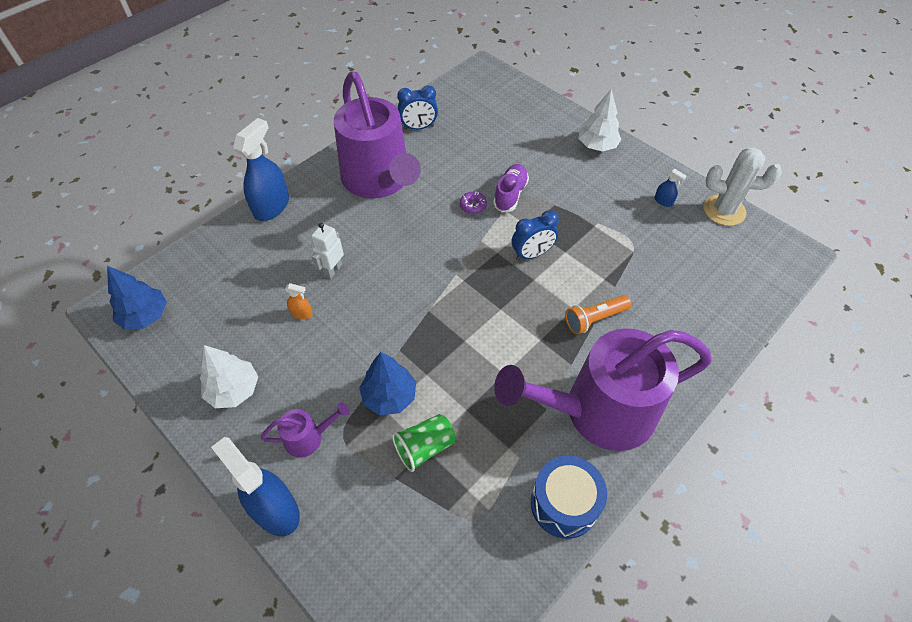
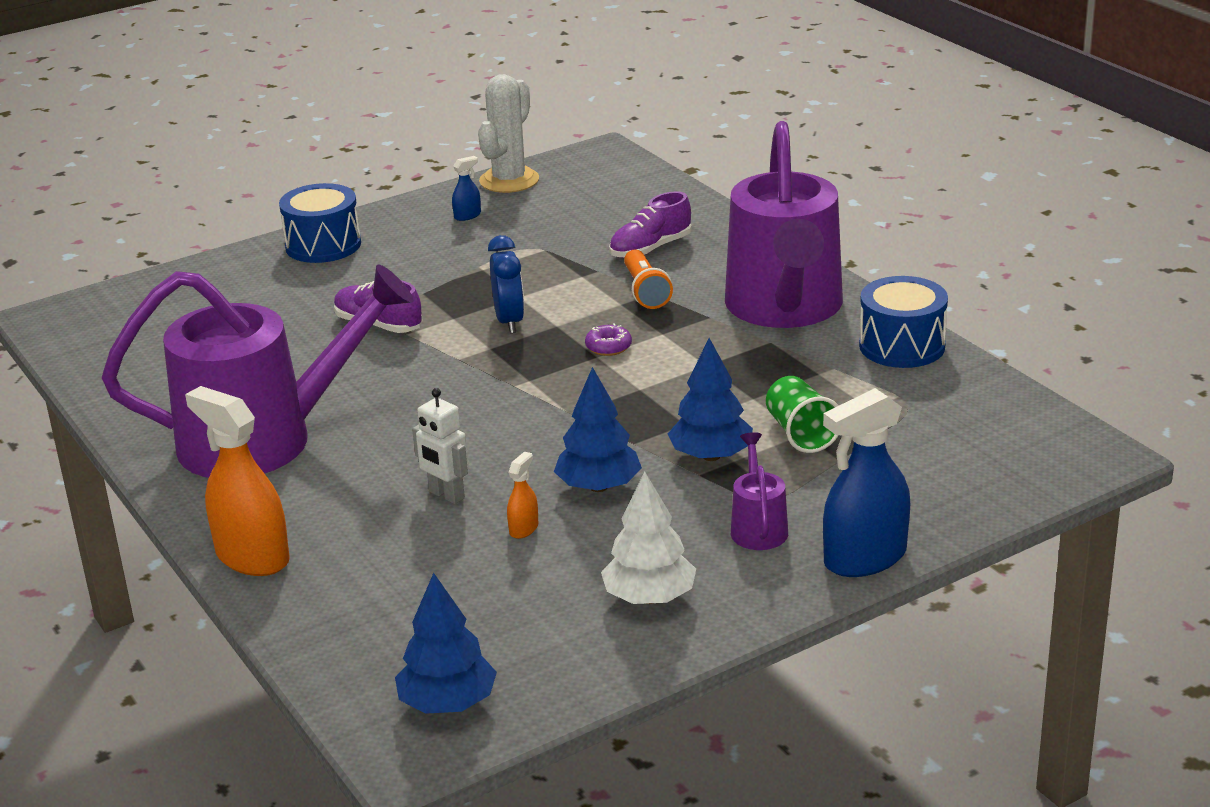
camera: 75 degrees left, 25 degrees down
(272, 206) = (252, 557): blue spray bottle -> orange spray bottle
(348, 341) = (598, 486): none -> blue tree
(418, 127) = (156, 392): blue clock -> none
(473, 206) = (382, 358): purple donut -> purple donut (608, 347)
(597, 146) = (323, 245): white tree -> blue drum
(657, 310) = (650, 249): none -> purple shoe

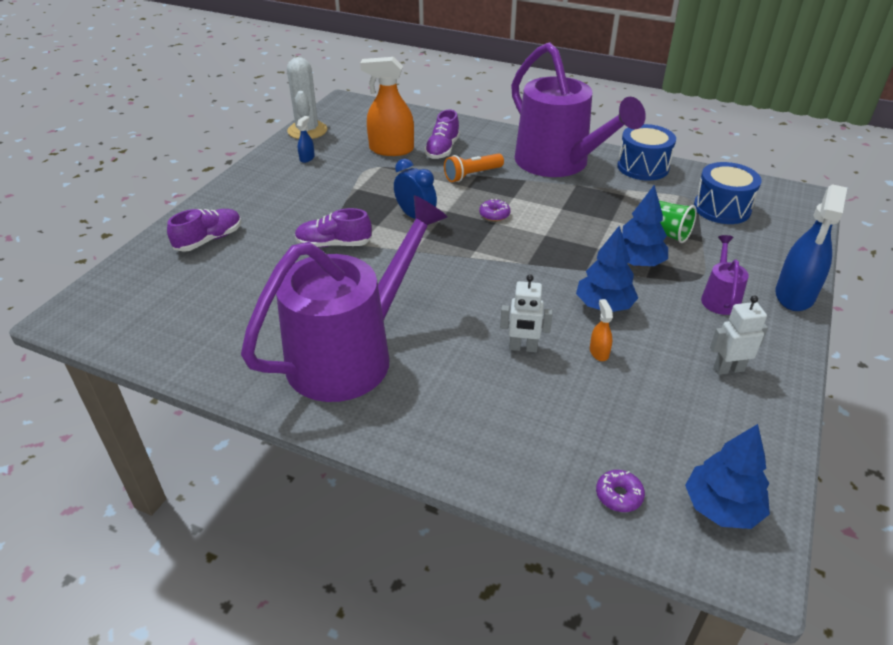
camera: 35 degrees left, 10 degrees up
(252, 557) = (451, 452): orange spray bottle -> orange spray bottle (391, 149)
(255, 281) = (209, 240): none -> purple shoe
(323, 245) = (231, 202): blue drum -> blue drum (722, 208)
(361, 652) = (619, 495): none -> purple donut
(645, 292) = (472, 175): orange flashlight -> orange flashlight turned 105 degrees clockwise
(649, 597) = (728, 369): white tree -> white robot
(758, 527) = (719, 298): purple watering can -> purple watering can turned 45 degrees clockwise

